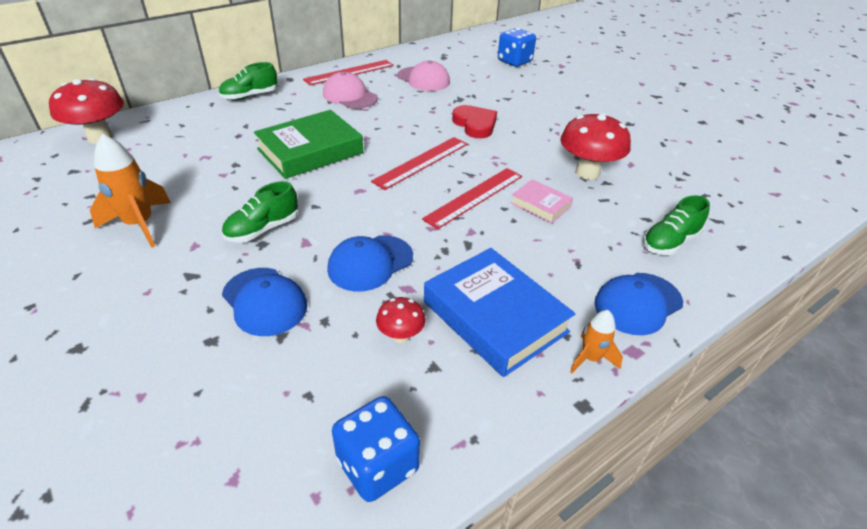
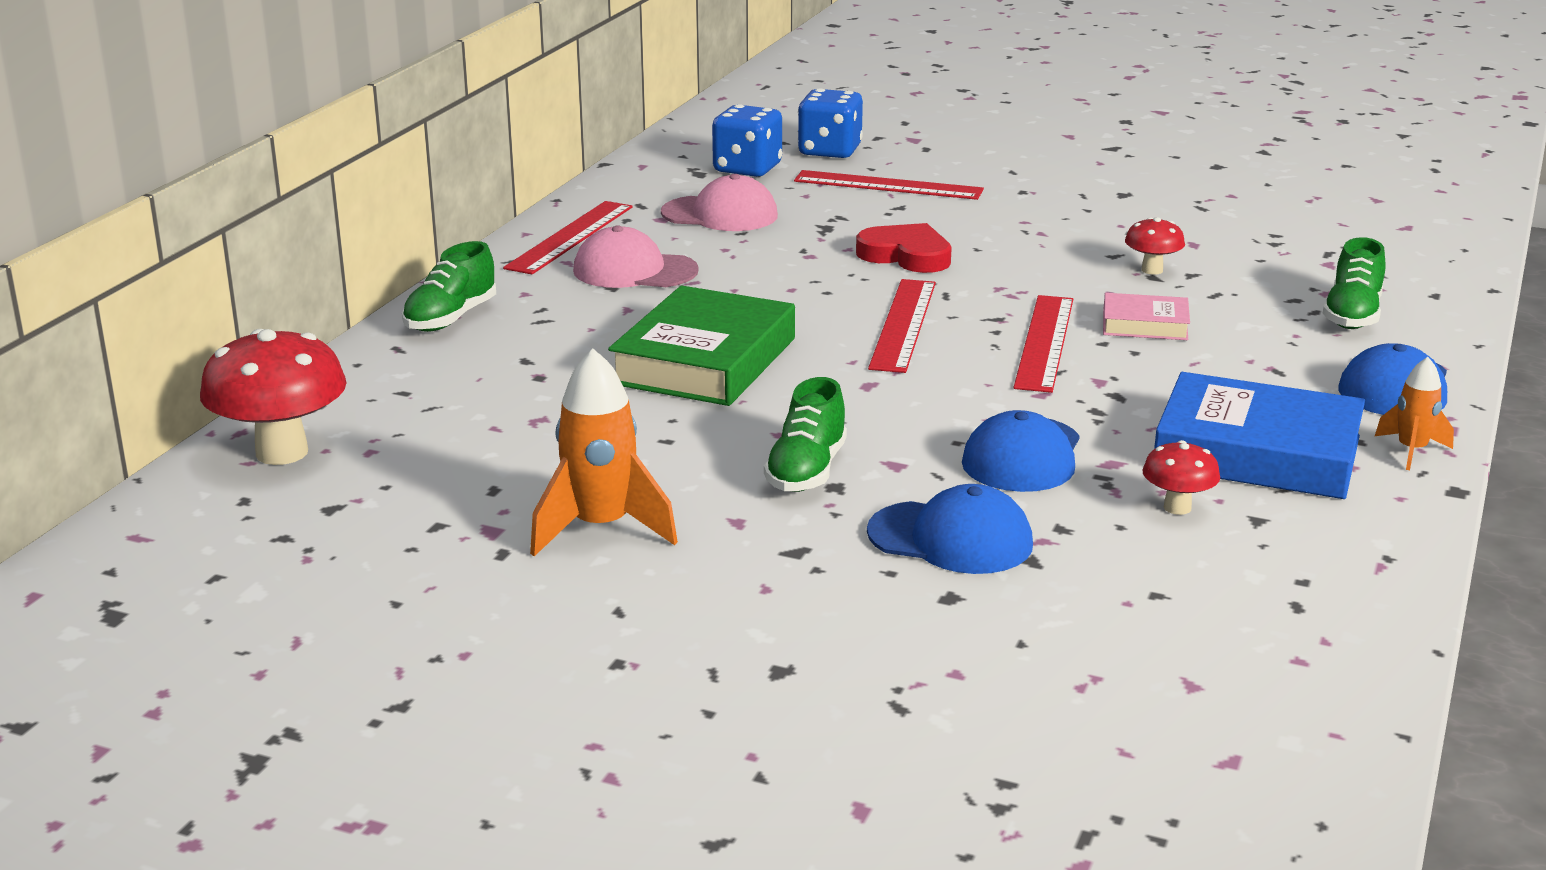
camera: 30 degrees left, 15 degrees down
(377, 465) = (1323, 614): blue dice -> blue dice (747, 169)
(517, 86) = (888, 185): none -> red ruler
(587, 173) = (1152, 270): red mushroom -> red mushroom, size x0.51

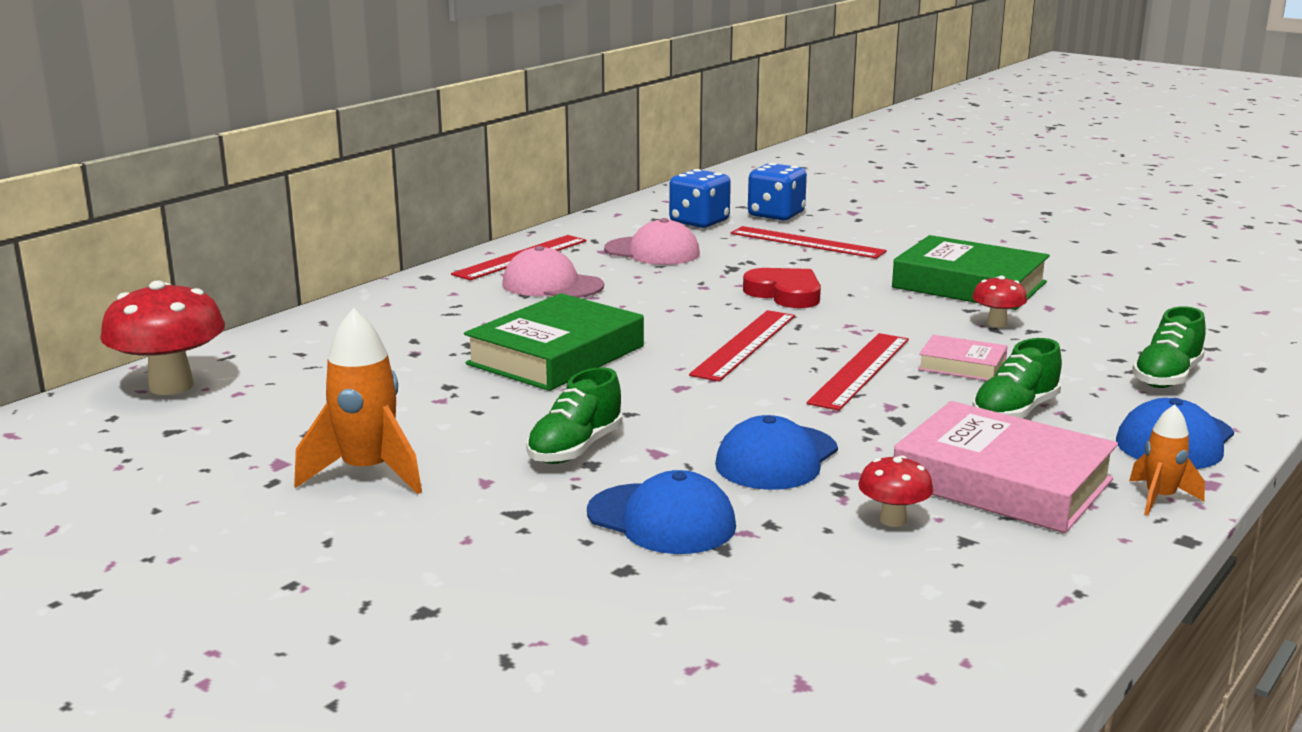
camera: 15 degrees right, 5 degrees down
(451, 318) = (381, 305): green shoe -> green shoe (1015, 412)
(1096, 224) = (969, 285): none -> green book
(1257, 452) = (1002, 481): blue book -> pink book

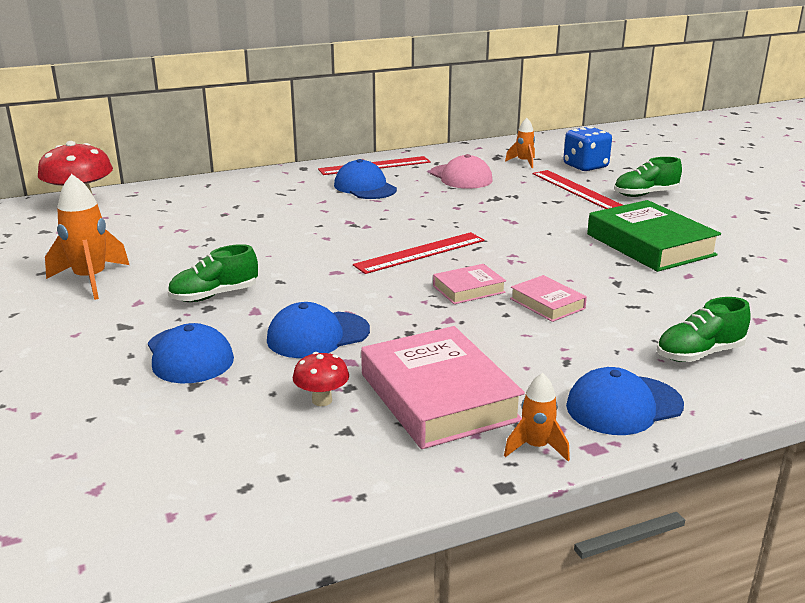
camera: 30 degrees right, 5 degrees up
(552, 285) = (365, 187): pink cap -> blue cap
(556, 355) = (296, 233): green book -> none
(699, 222) = (523, 162): blue dice -> orange rocket
(785, 294) = (503, 223): red heart -> none
(860, 370) = (468, 289): red ruler -> pink book
(997, 324) = (624, 279): red mushroom -> none
(1015, 412) = (531, 348): green shoe -> green shoe (645, 194)

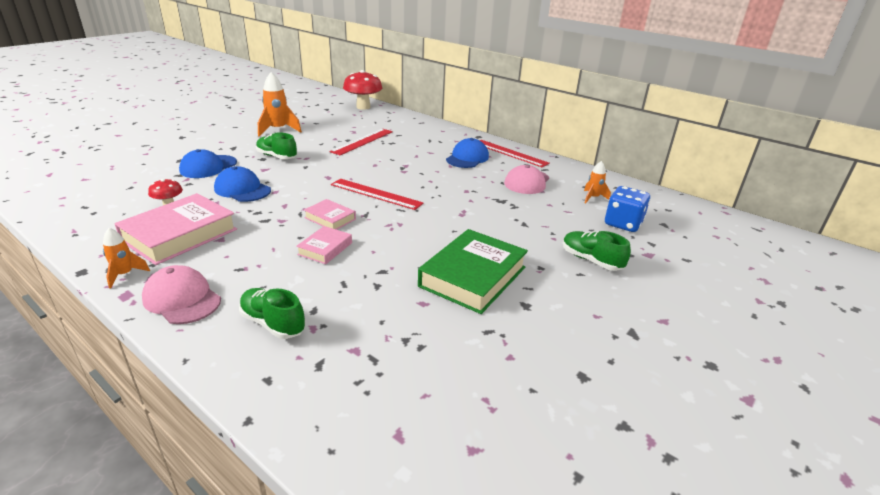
camera: 60 degrees right, 5 degrees up
(576, 190) = (559, 228): red ruler -> red ruler (362, 141)
(623, 406) = (182, 299): blue cap -> pink cap

